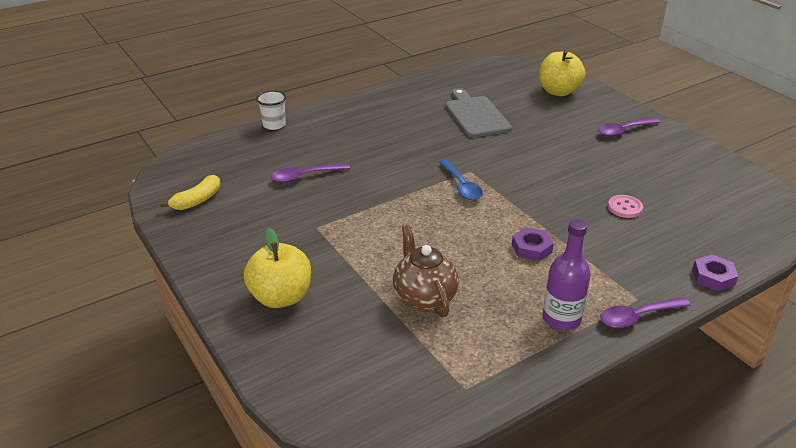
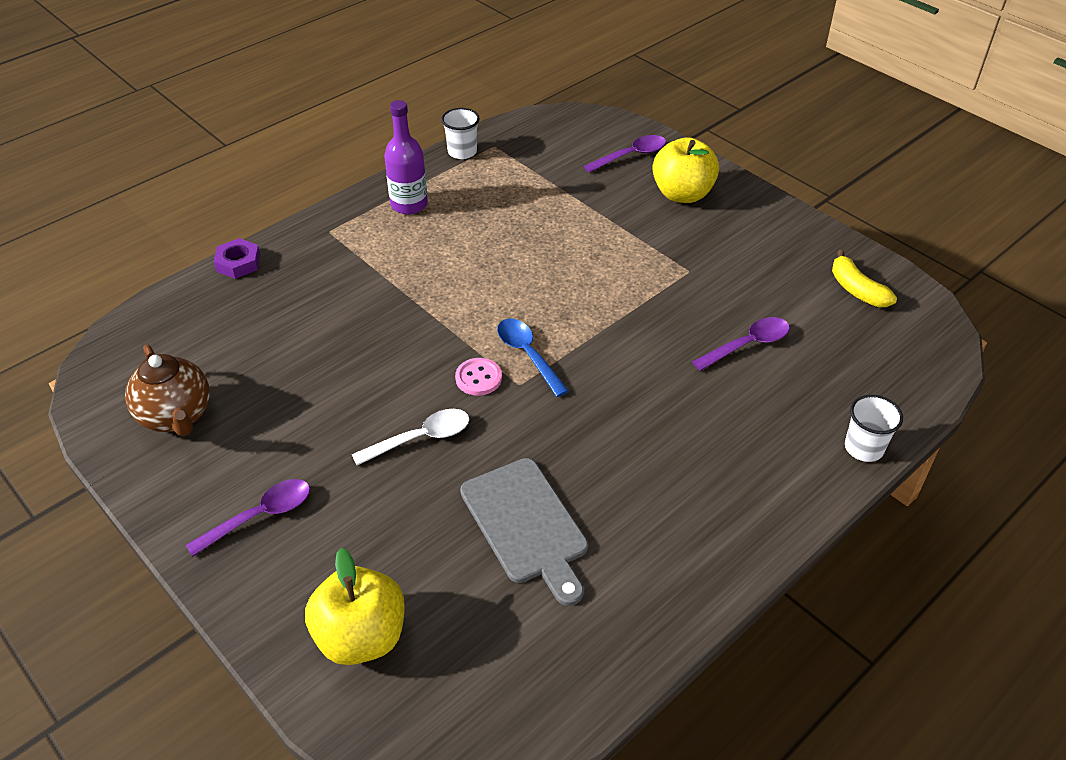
camera: 170 degrees right, 10 degrees up
(197, 200) = (857, 290): yellow banana -> yellow banana turned 60 degrees counterclockwise
(424, 298) = (543, 208): brown teapot -> brown teapot (176, 416)
(504, 383) = (462, 152): none -> white cup
(531, 248) = (434, 273): purple nut -> none
(535, 152) = (421, 438): none -> white spoon
(625, 207) = (308, 345): pink button -> pink button (478, 378)
(637, 317) = (334, 214): purple spoon -> purple spoon (631, 155)

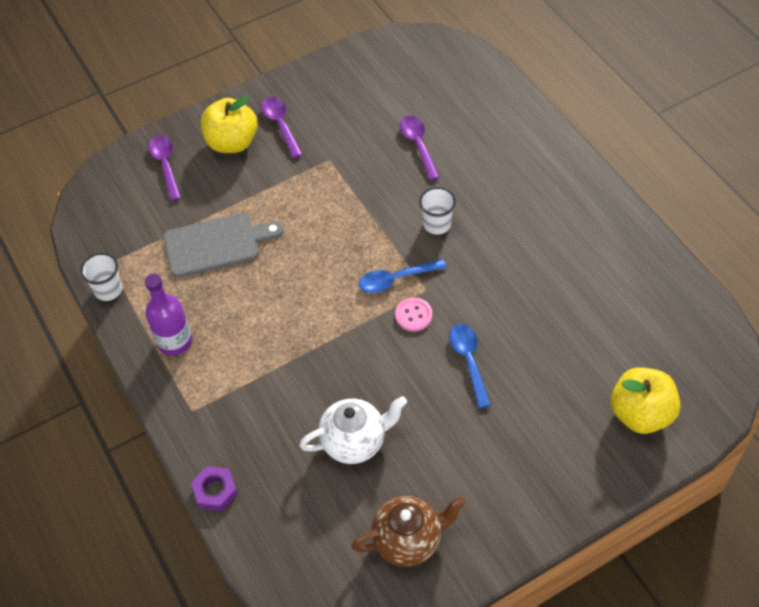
camera: 75 degrees left, 10 degrees up
(260, 516) = (527, 475): purple spoon -> purple spoon (280, 125)
(299, 354) = (355, 442): none -> white teapot
(421, 438) = (468, 361): white spoon -> blue spoon
(526, 525) = (561, 305): grey cutting board -> grey cutting board (216, 244)
(857, 290) = (378, 70): yellow banana -> none
(864, 448) = (526, 111): white cup -> white cup (437, 224)

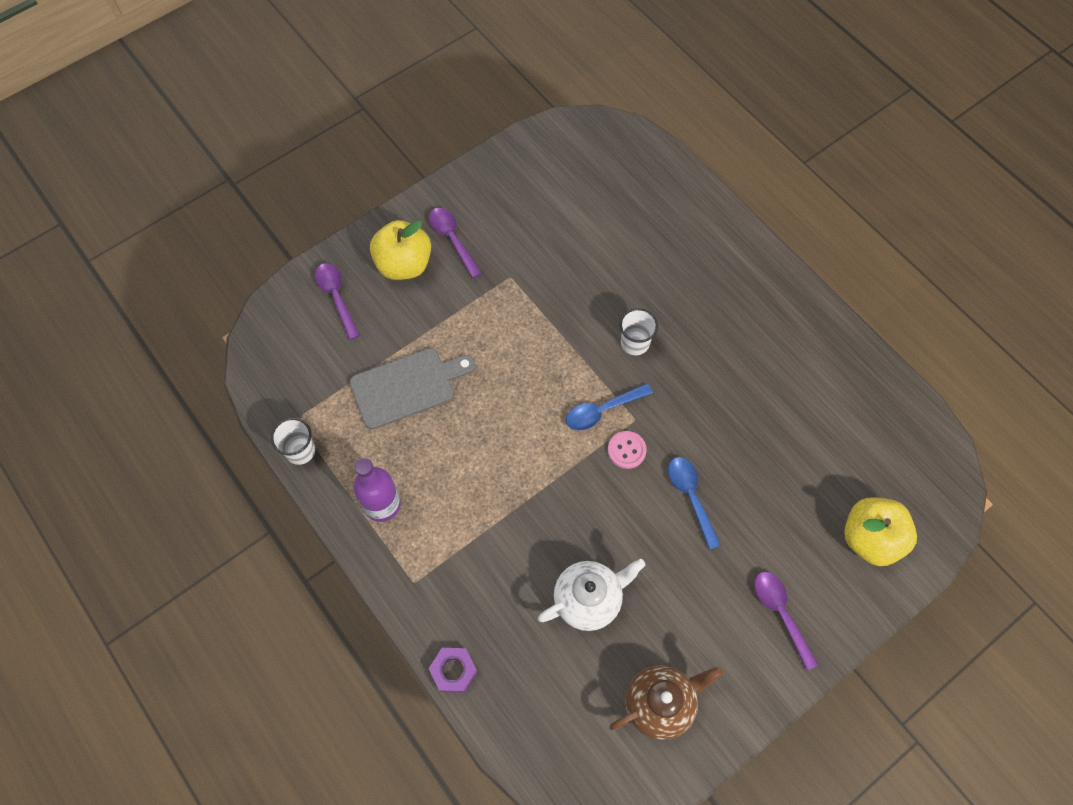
camera: 10 degrees left, 10 degrees up
(418, 145) = (601, 252): purple spoon -> purple spoon (780, 613)

